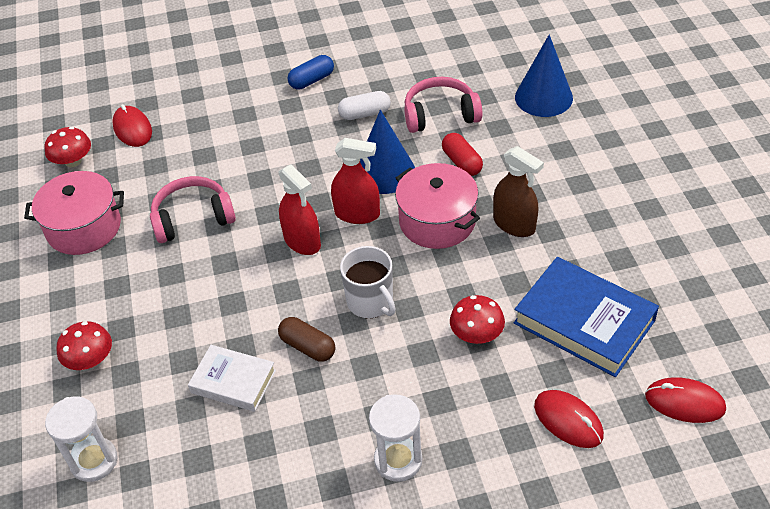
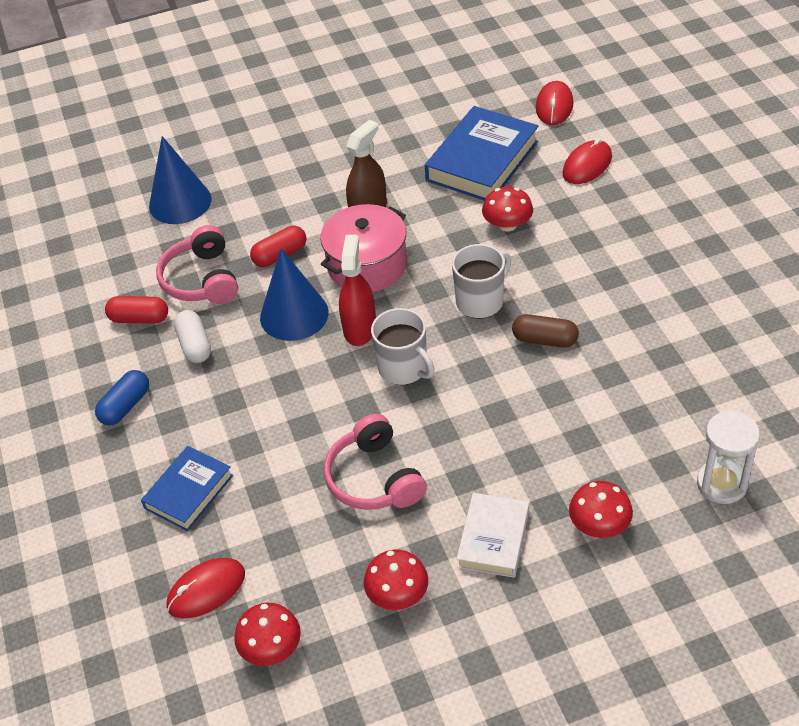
camera: 95 degrees left, 0 degrees up
(84, 227) = (397, 594): pink pot -> red mushroom
(219, 117) = (189, 492): none -> blue book
(233, 381) = (599, 390): white book -> white book (493, 539)
(302, 241) = (403, 368): red spray bottle -> white mug
(308, 347) = (545, 340): brown capsule -> brown capsule turned 75 degrees clockwise
(312, 80) = (125, 406): blue capsule -> blue capsule turned 75 degrees clockwise
(398, 460) = (654, 260): white hourglass -> none
(402, 82) = (139, 318): none -> red capsule

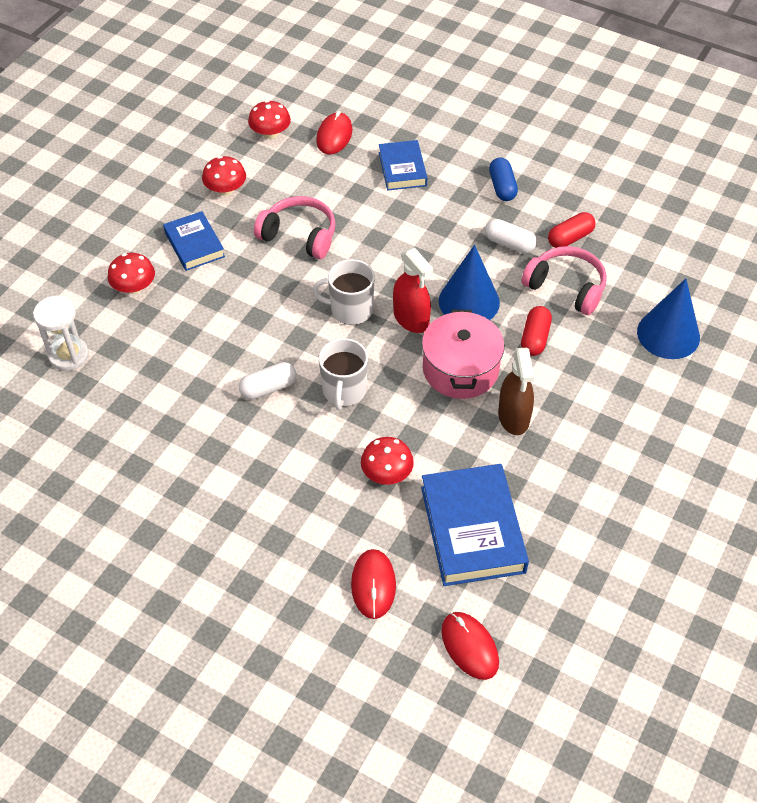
camera: 135 degrees right, 5 degrees up
(493, 539) = (194, 244): white book -> blue book
(545, 340) = (268, 388): brown capsule -> white capsule

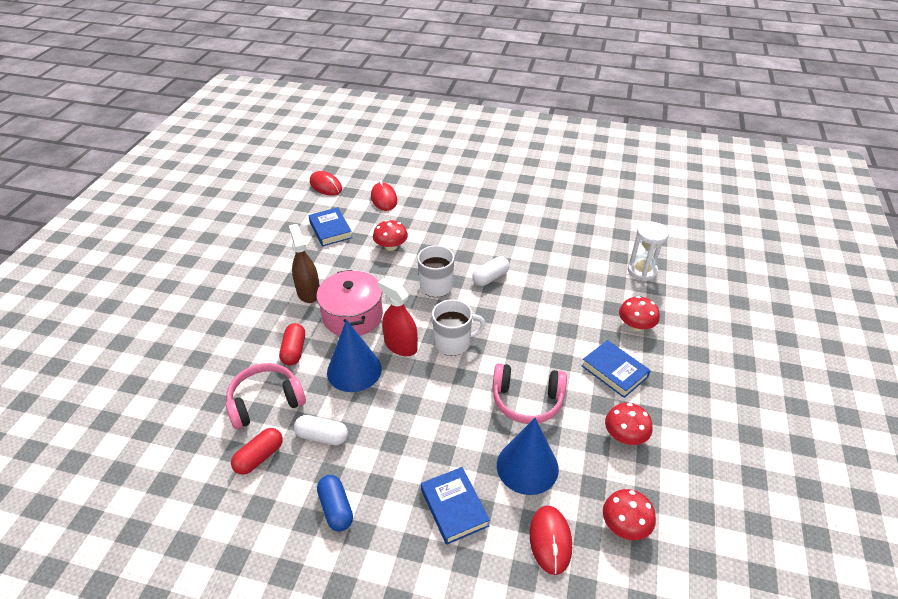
camera: 165 degrees right, 10 degrees down
(472, 529) = (330, 230): blue book -> blue book, size x0.60
(566, 287) = (265, 402): pink headphones -> pink headphones turned 135 degrees clockwise
(668, 334) = (175, 377): blue cone -> blue cone (527, 466)

